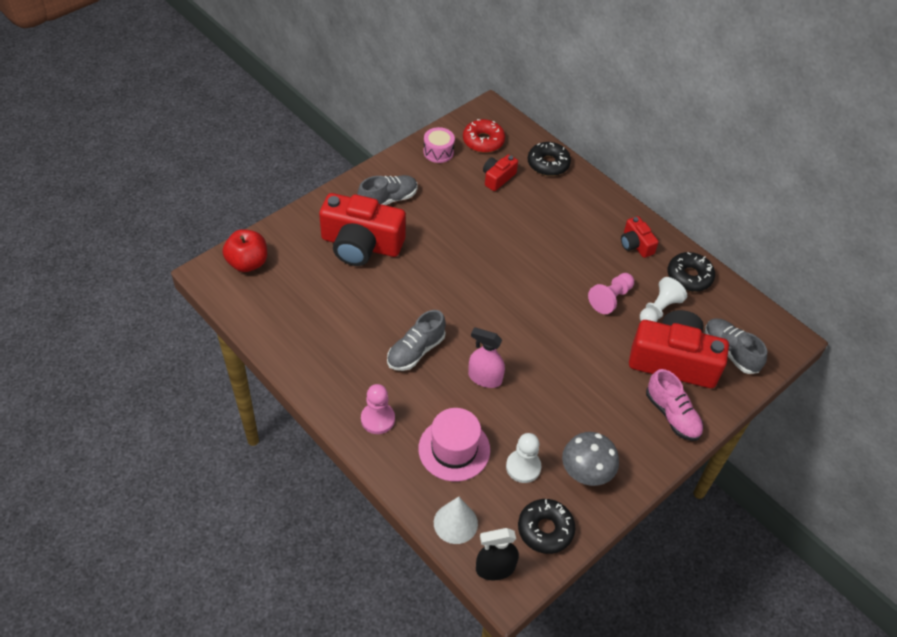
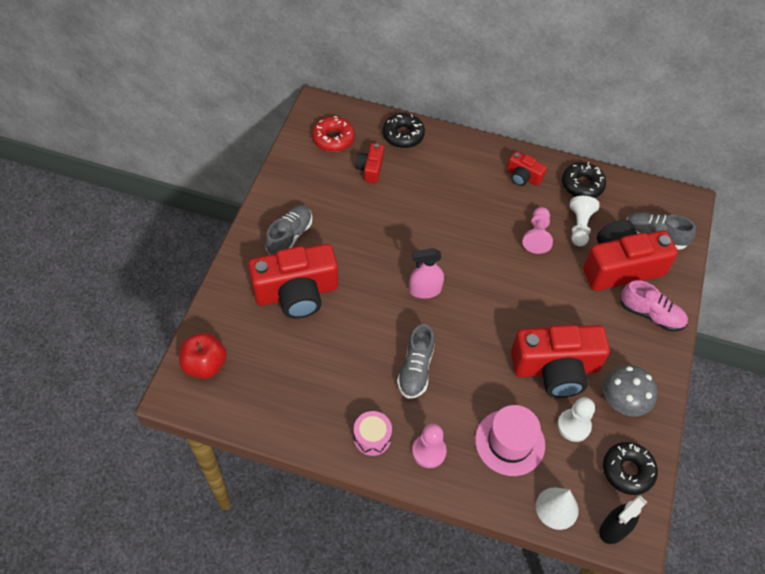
camera: 30 degrees left, 5 degrees up
(438, 152) = (301, 167): pink drum -> pink drum (372, 437)
(485, 378) = (489, 363): pink spray bottle -> pink spray bottle (425, 290)
(542, 413) = (555, 368): none -> red camera

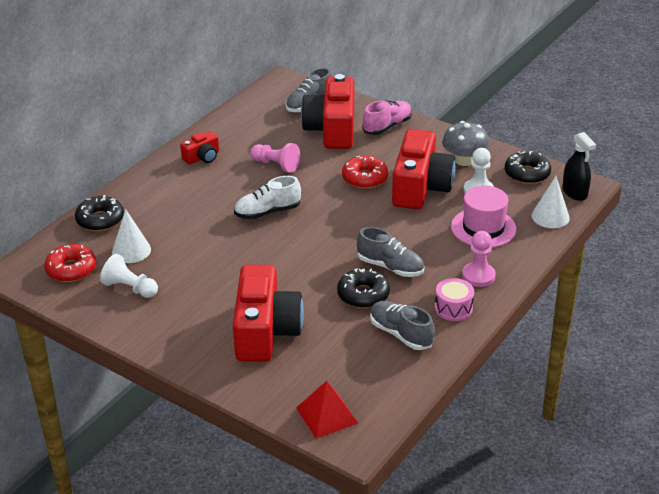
camera: 70 degrees left, 20 degrees down
(205, 365) = (327, 415): red apple -> red pyramid
(289, 236) = (188, 324): grey shoe -> grey shoe (400, 334)
(370, 169) = (131, 250): red camera -> white cone
(425, 290) = (304, 244): pink spray bottle -> none
(461, 249) = (267, 212): none -> white shoe
(548, 315) = (365, 178): none -> red donut
(579, 227) = (278, 140): white pawn -> white pawn (130, 288)
(582, 185) = (232, 127): black donut -> black donut (363, 295)

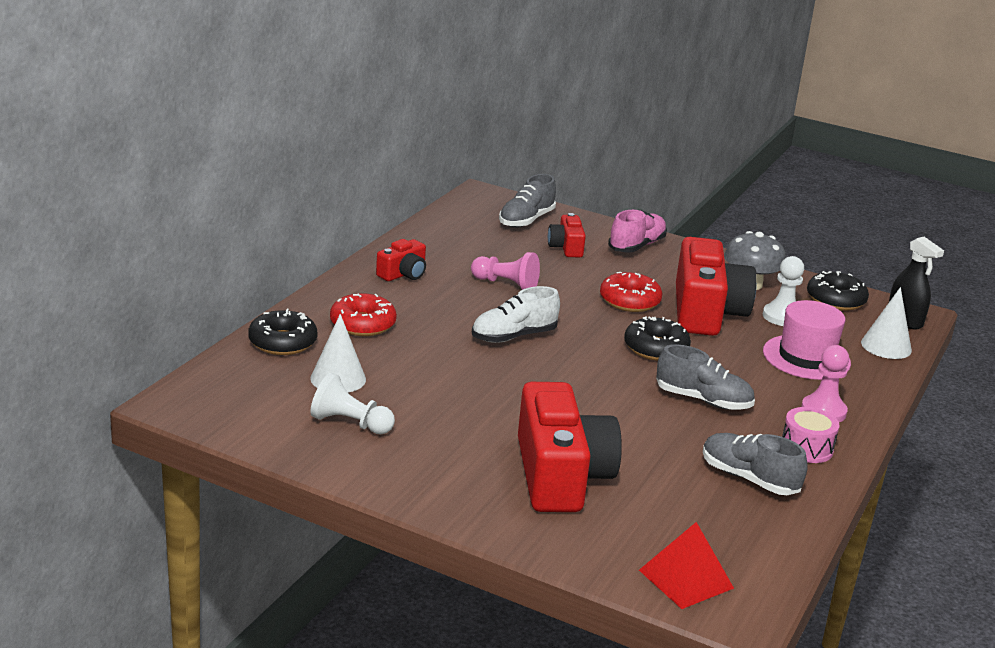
camera: 10 degrees left, 10 degrees down
(71, 269) = (258, 400): red donut -> red donut (362, 324)
(332, 129) = (566, 247): red camera -> red camera, size x0.48
(363, 295) = (679, 432): black donut -> black donut (656, 348)

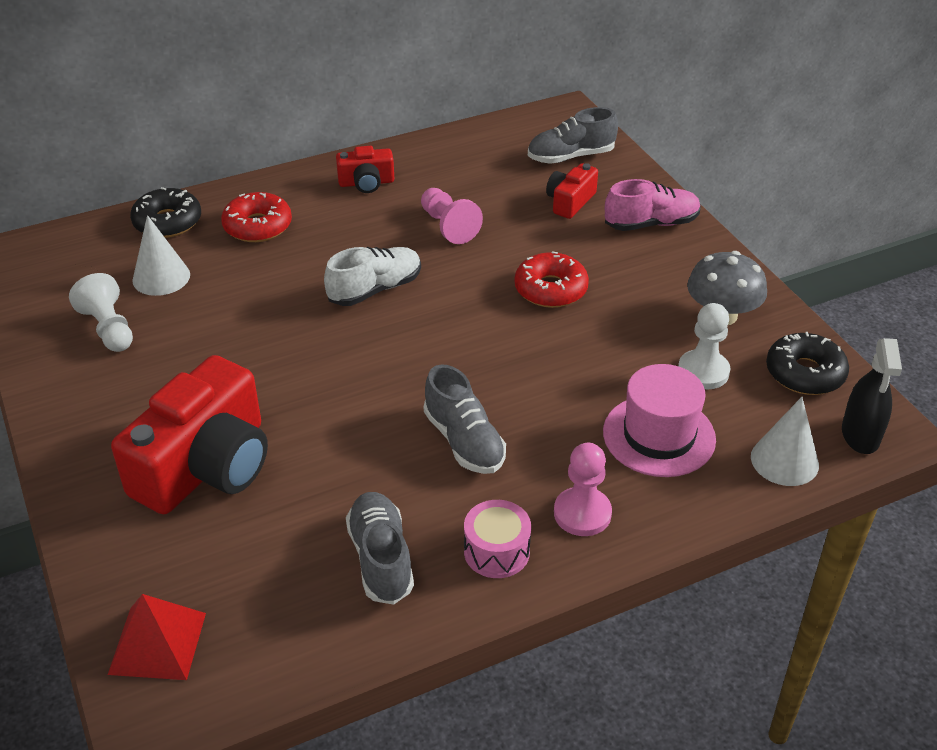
camera: 40 degrees right, 15 degrees up
(514, 336) = (375, 289): white shoe -> white shoe turned 135 degrees clockwise
(656, 348) = (500, 357): black donut -> none
(706, 312) = (619, 332): red camera -> none

